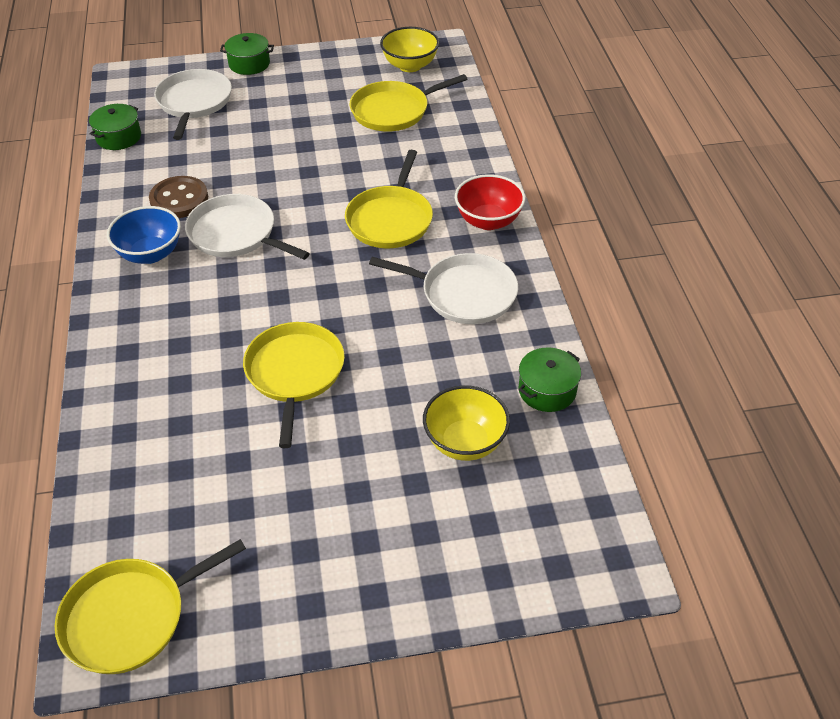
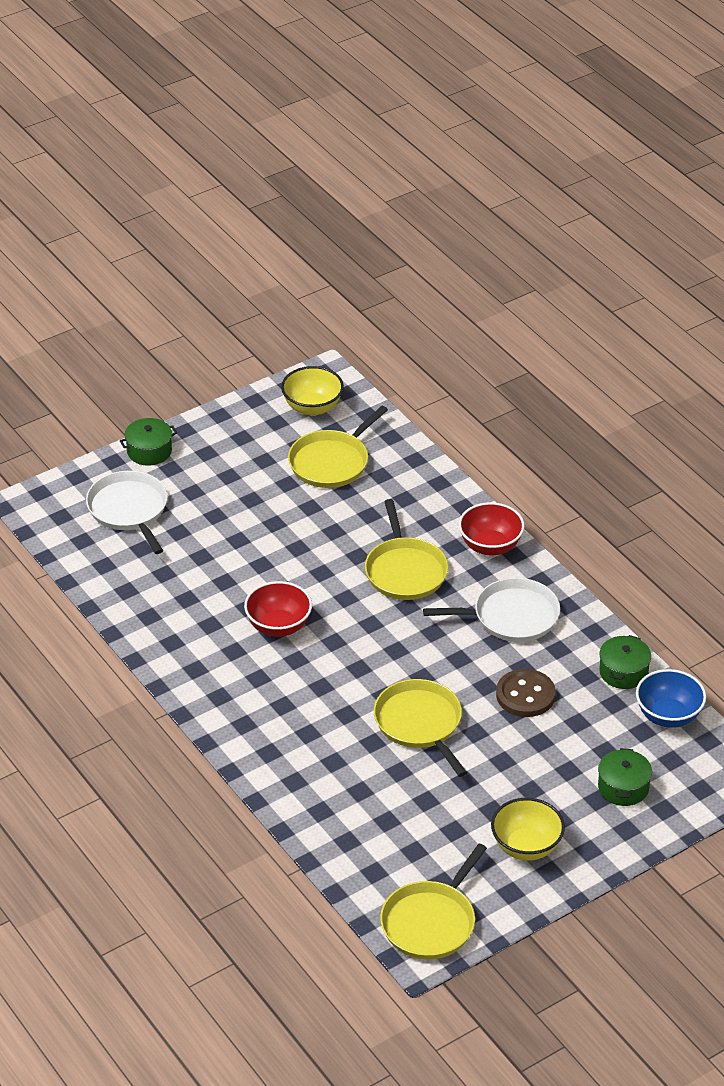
camera: 25 degrees left, 5 degrees down
(119, 137) = (86, 568): green pot -> green pot (623, 787)
(150, 254) = (217, 667): blue bowl -> blue bowl (668, 716)
(179, 199) = (199, 611): brown button -> brown button (525, 695)
(236, 234) = (278, 626): white pan -> red bowl
(465, 442) = (586, 730): yellow bowl -> yellow bowl (526, 847)

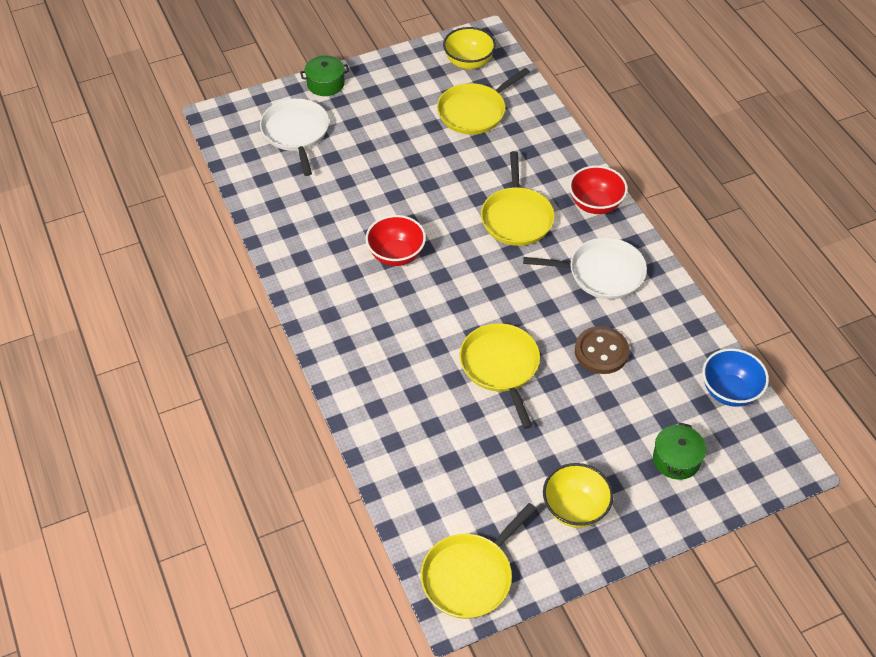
camera: 10 degrees right, 10 degrees up
(623, 672) = (694, 341): green pot -> none

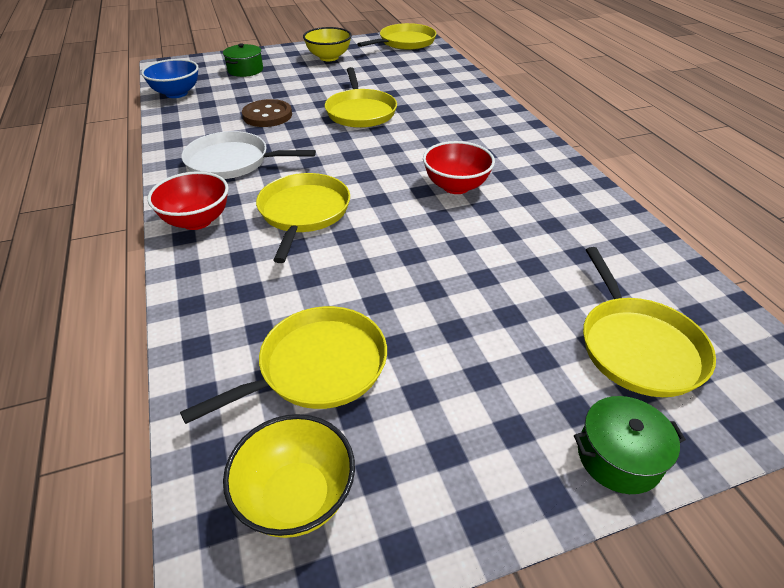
camera: 175 degrees left, 10 degrees down
(296, 133) = (638, 346): white pan -> yellow pan

